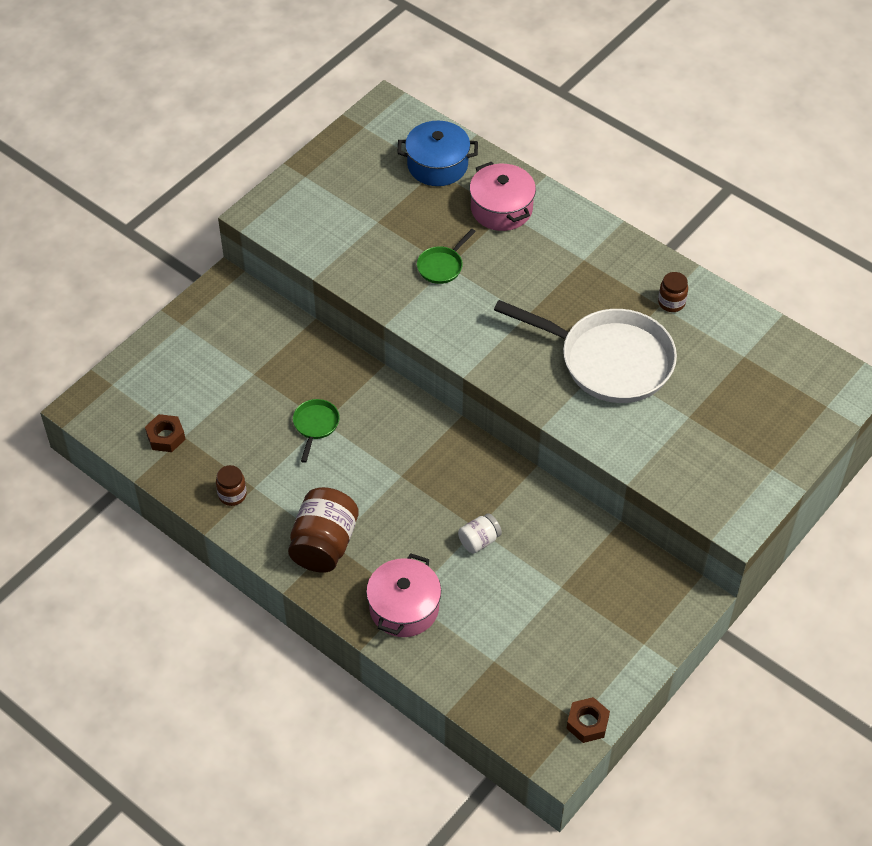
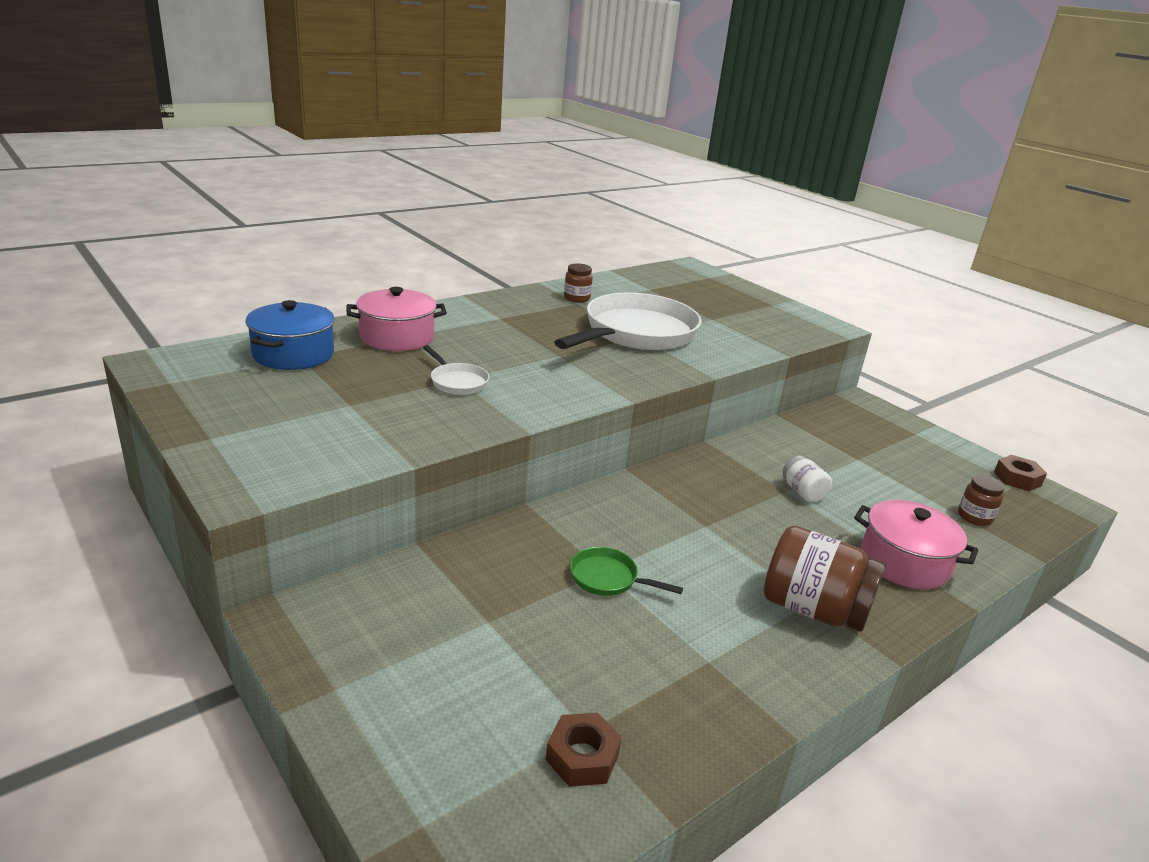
camera: 80 degrees left, 25 degrees down
(232, 495) = (721, 689): brown jar -> brown jar (974, 517)
(442, 266) = (457, 382): green pan -> white pan

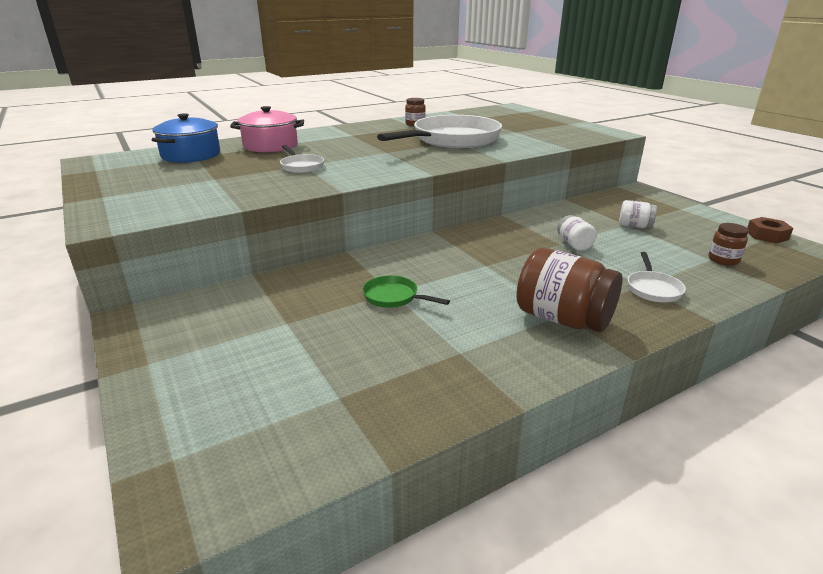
camera: 10 degrees right, 0 degrees up
(582, 757) = (327, 416): brown nut -> none
(867, 462) = (634, 226): none -> white jar
(904, 562) = (653, 289): pink pot -> white pan

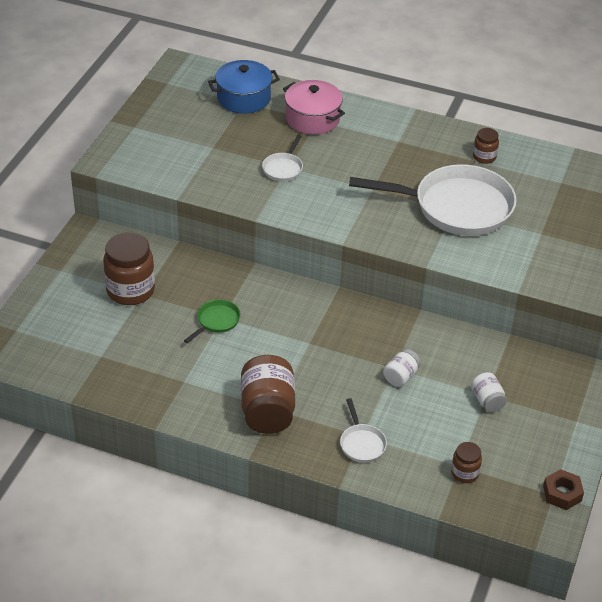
camera: 50 degrees right, 15 degrees up
(268, 328) = (130, 290): none -> brown jar
(394, 297) = (216, 321): green pan -> green pan turned 45 degrees clockwise
(653, 289) = (361, 443): white pan -> white pan turned 75 degrees counterclockwise

